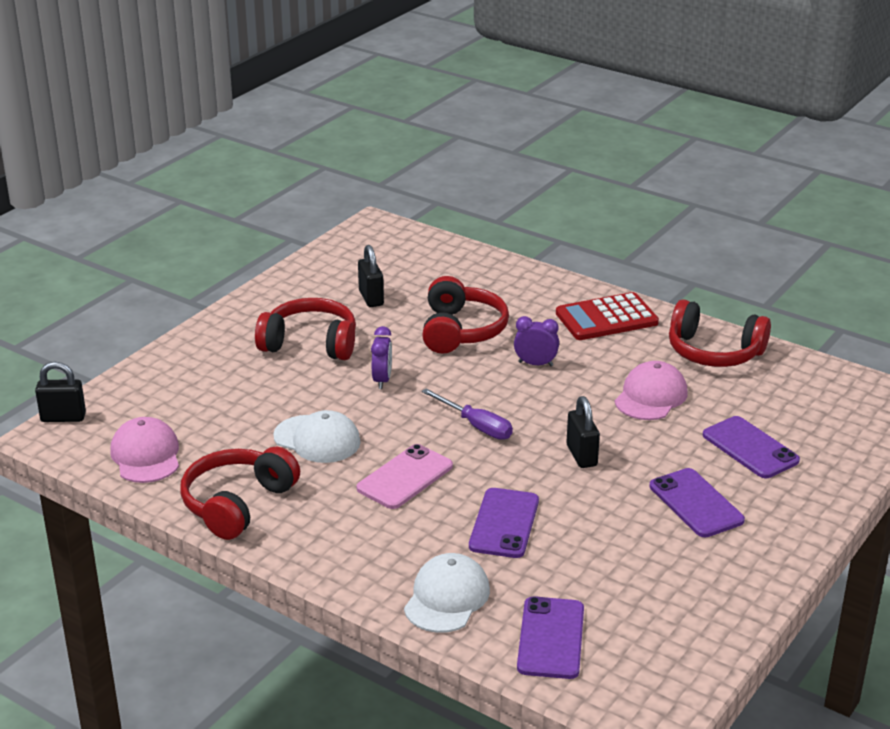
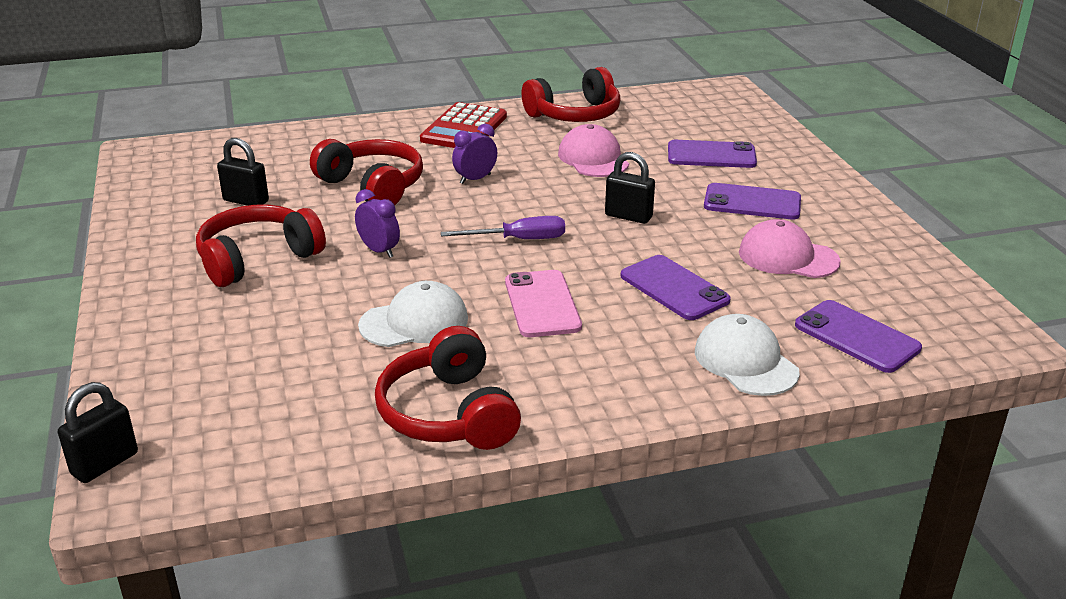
camera: 50 degrees left, 0 degrees up
(146, 455) = (274, 436): pink cap -> pink cap (788, 257)

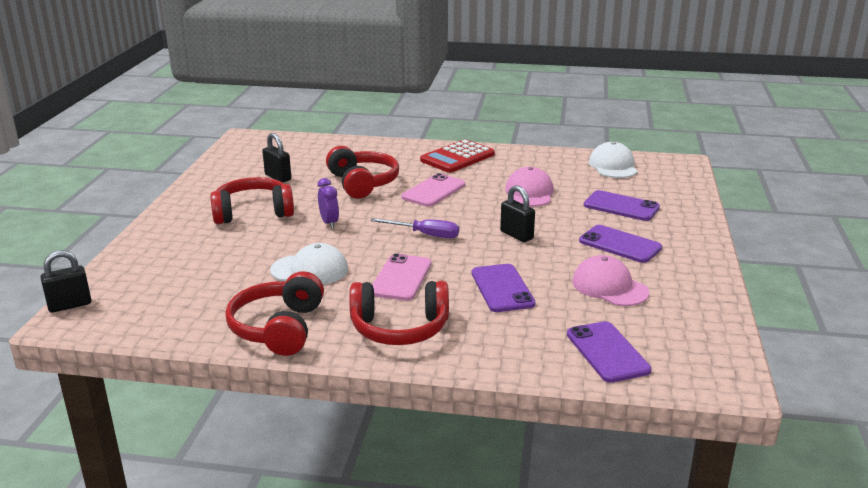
camera: 25 degrees right, 5 degrees down
(475, 179) = (433, 191): purple clock -> pink phone
(575, 115) = (545, 162): red headphones -> red headphones (399, 328)
(745, 361) = (505, 347): white cap -> white cap (613, 166)

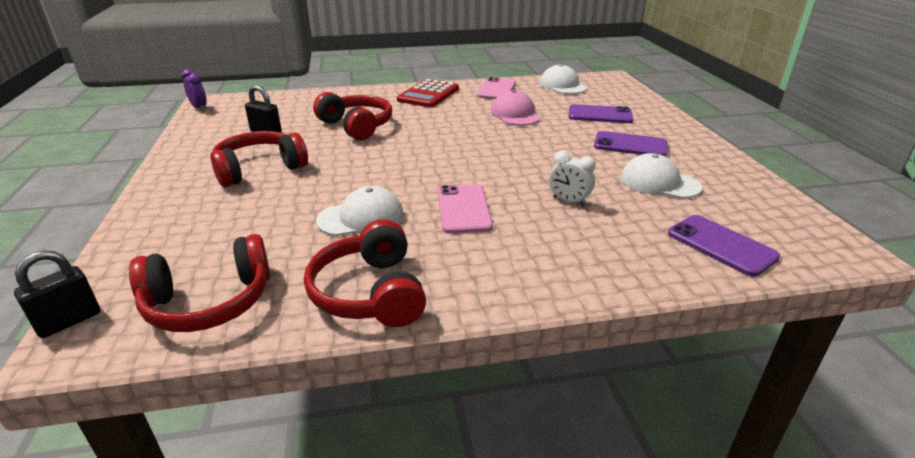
camera: 20 degrees left, 5 degrees up
(329, 223) = (349, 167): purple clock -> purple clock (199, 108)
(399, 328) = (505, 263): red headphones -> red headphones (209, 302)
(425, 235) = (453, 163): purple screwdriver -> none
(433, 191) = (429, 124): pink phone -> pink phone (496, 89)
(502, 288) = (569, 201): purple phone -> white clock
(516, 235) = (537, 151): black padlock -> none
(609, 287) = (659, 182): pink cap -> white cap

